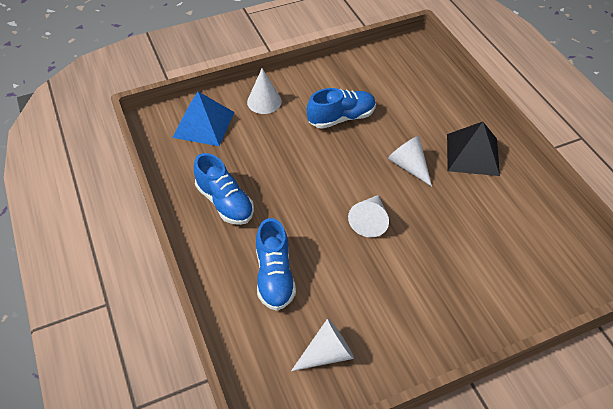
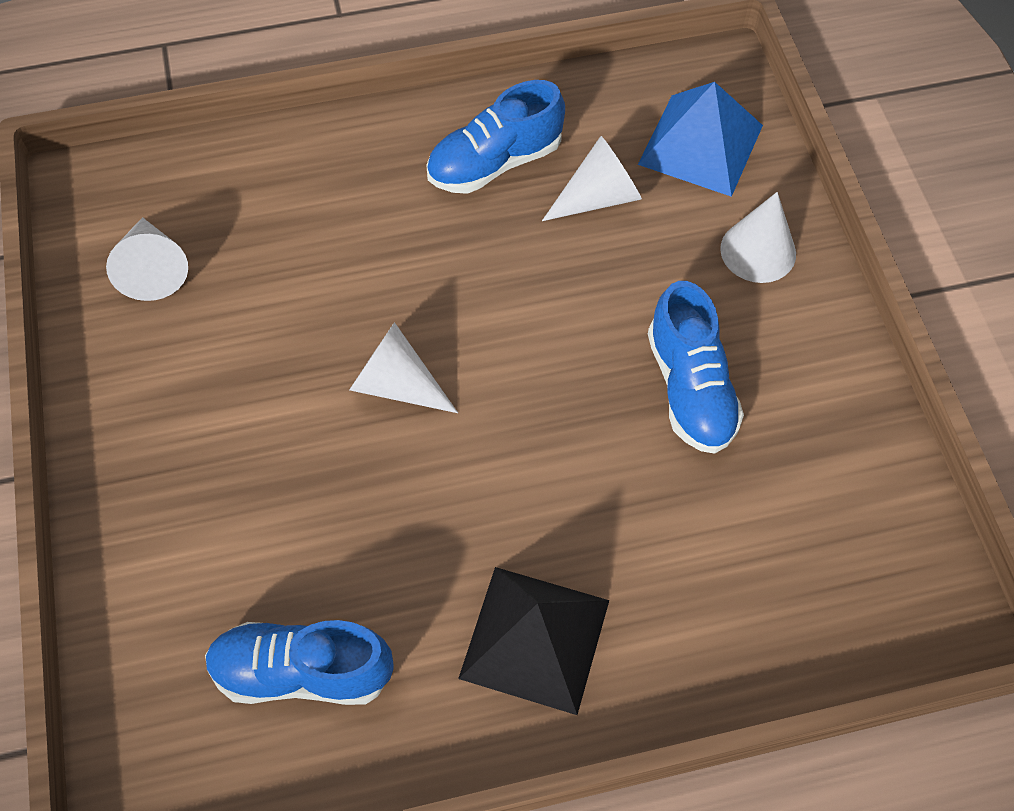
camera: 100 degrees right, 10 degrees up
(274, 276) = (318, 217): blue shoe -> blue shoe (302, 672)
(409, 166) = (523, 491): white cone -> white cone (598, 197)

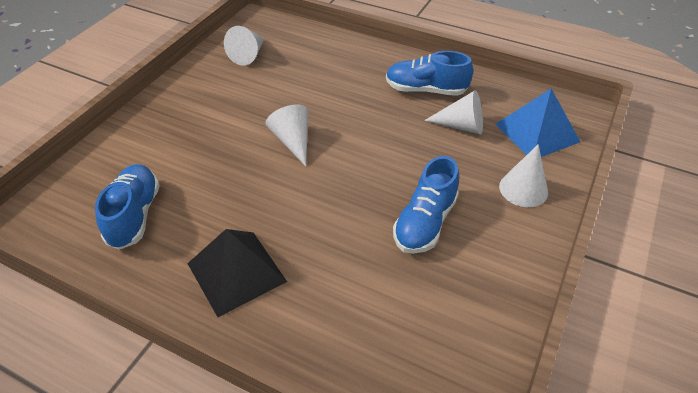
camera: 40 degrees right, 15 degrees down
(302, 672) = (134, 215): blue shoe -> blue shoe turned 45 degrees clockwise

